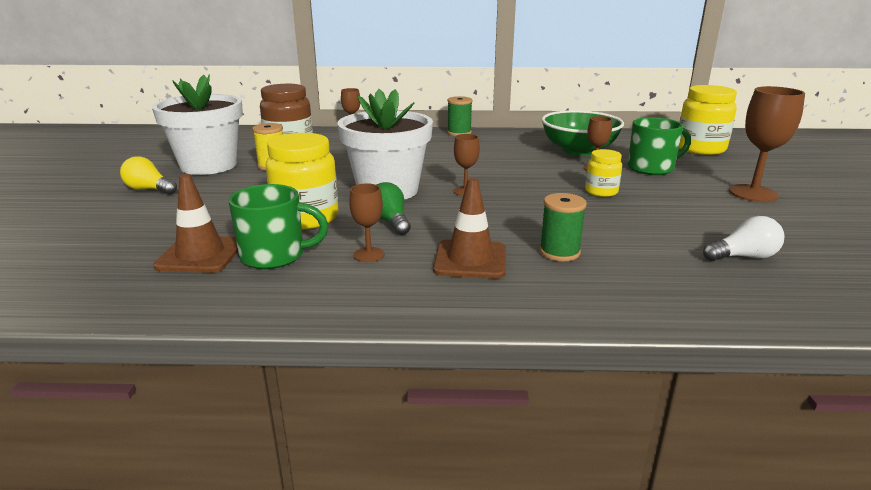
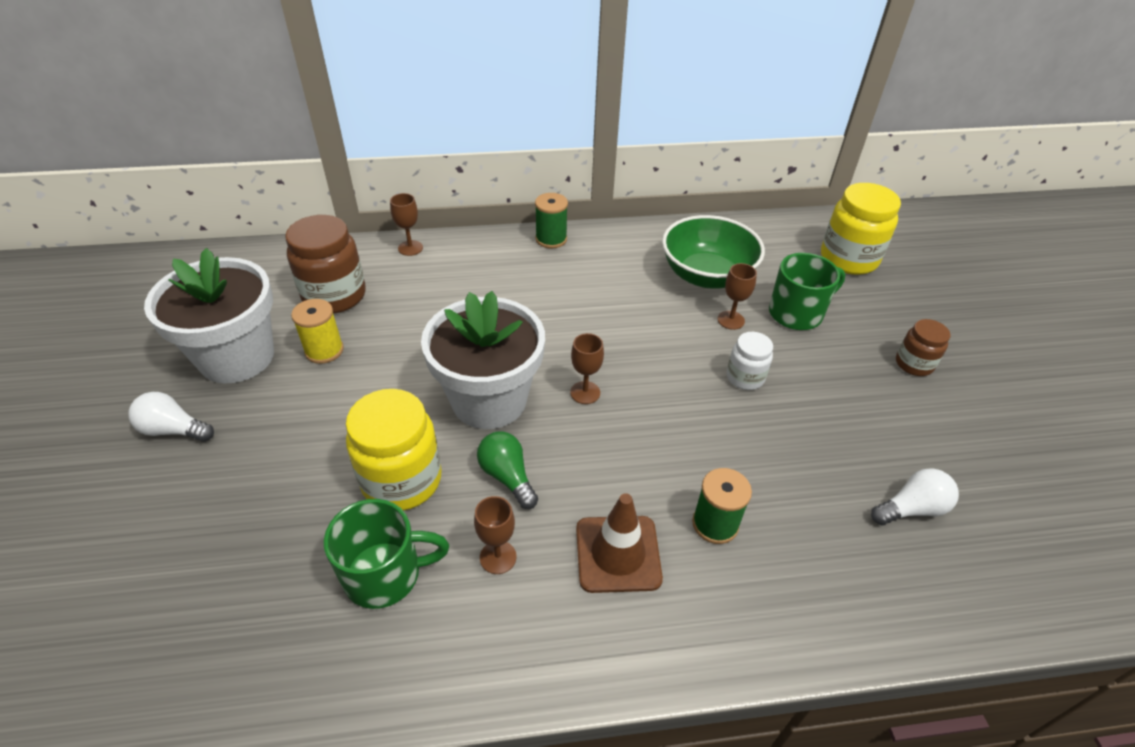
camera: 10 degrees left, 20 degrees up
(149, 189) = (174, 430): yellow light bulb -> white light bulb
(200, 255) = (291, 584): brown traffic cone -> none
(601, 192) = (745, 377): yellow jar -> white jar
(753, 193) = (914, 364): brown goblet -> brown jar

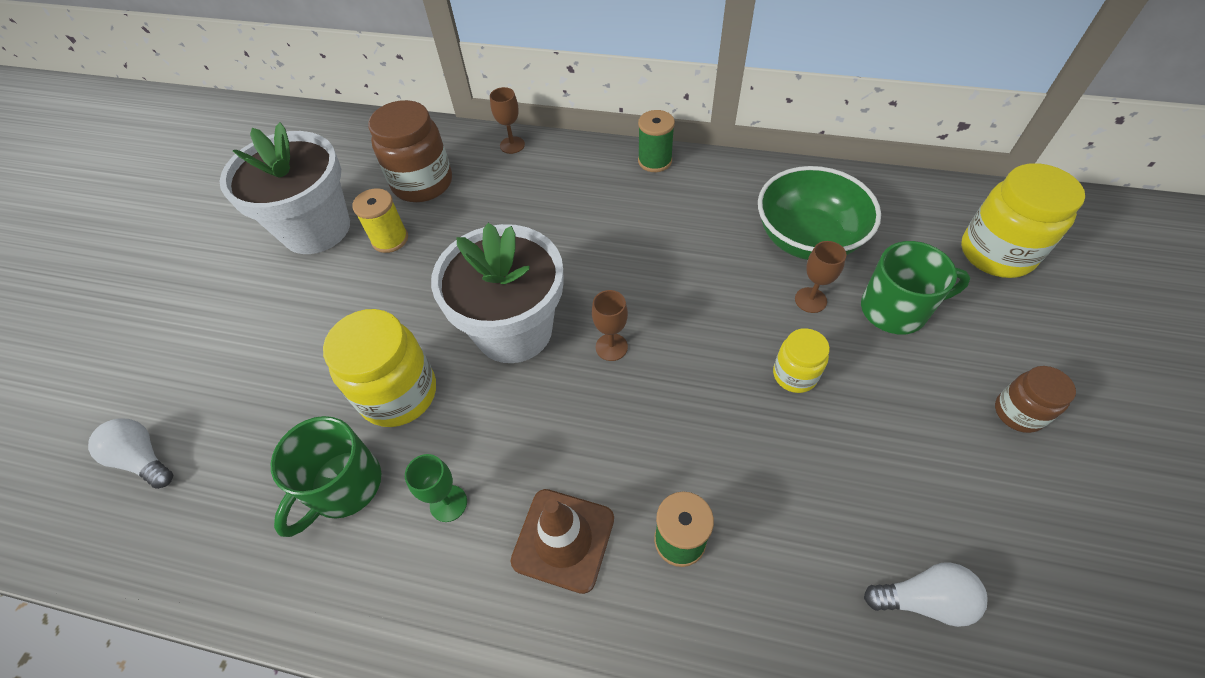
camera: 25 degrees right, 10 degrees up
(174, 430) = (239, 289): white light bulb -> white light bulb (143, 459)
(385, 574) = (344, 486): green mug -> green mug turned 105 degrees clockwise
(498, 557) = (448, 503): brown goblet -> green goblet
(507, 476) = (494, 419): green light bulb -> none
(745, 377) = (794, 375): white jar -> yellow jar

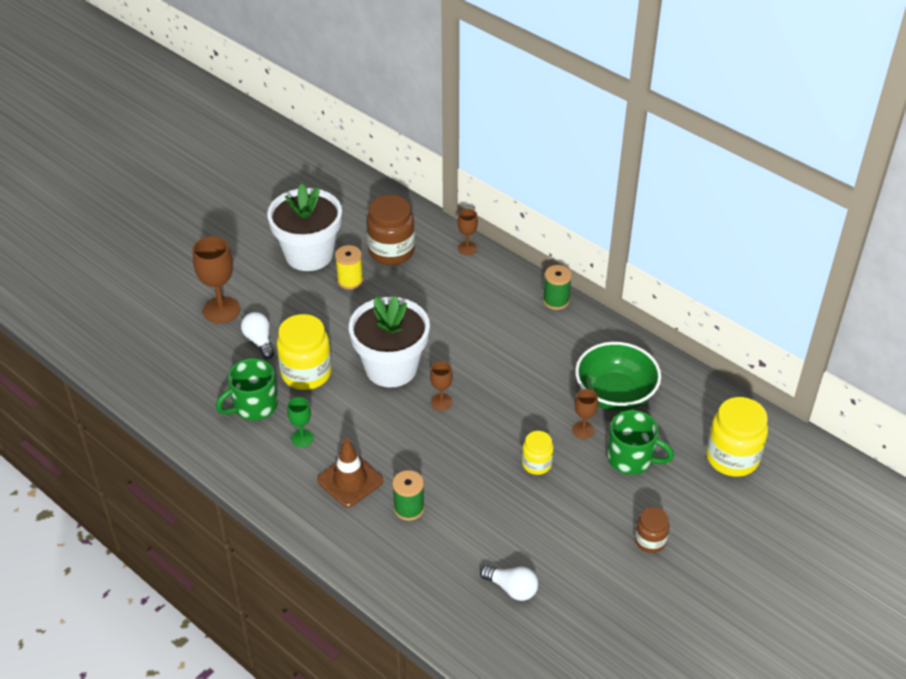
camera: 25 degrees right, 10 degrees down
(143, 459) = (160, 347): white light bulb -> white light bulb (259, 341)
(223, 356) = (221, 310): none -> brown goblet

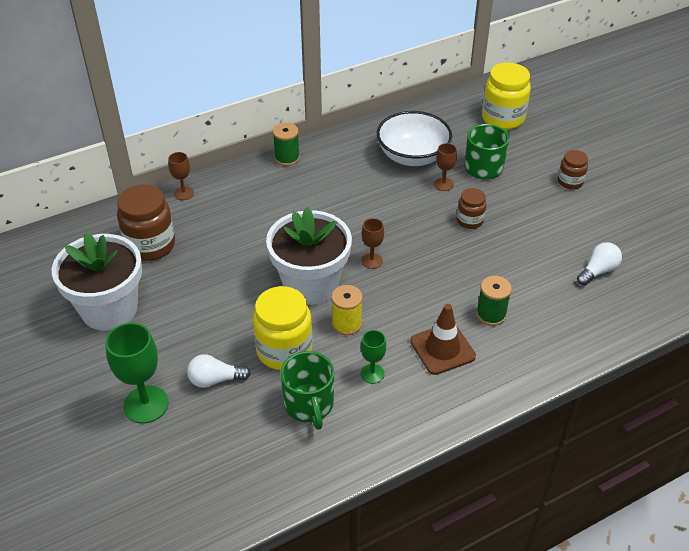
camera: 70 degrees left, 0 degrees up
(221, 310) = (146, 404): brown goblet -> green goblet
(350, 280) = (171, 286): yellow spool -> yellow spool (346, 324)
(536, 464) = (469, 221): yellow jar -> brown jar
(615, 394) = (412, 156): green bowl -> white bowl

